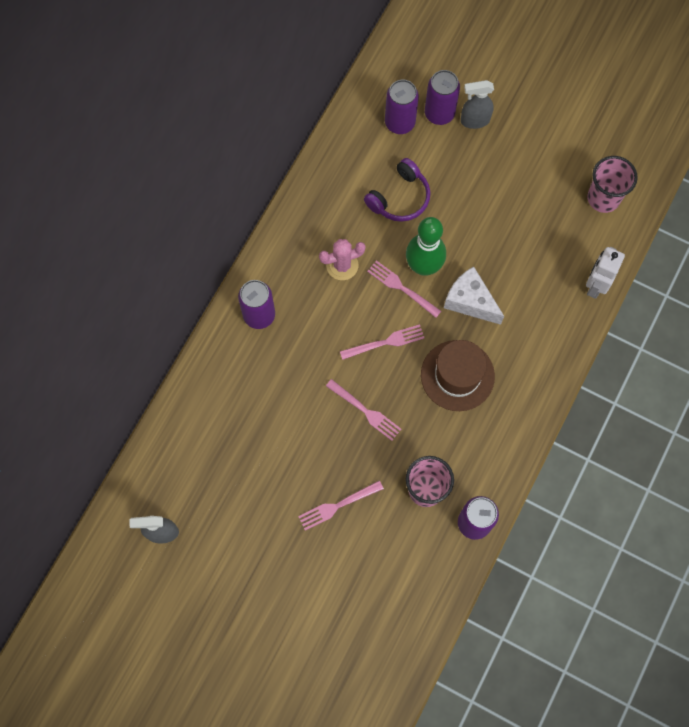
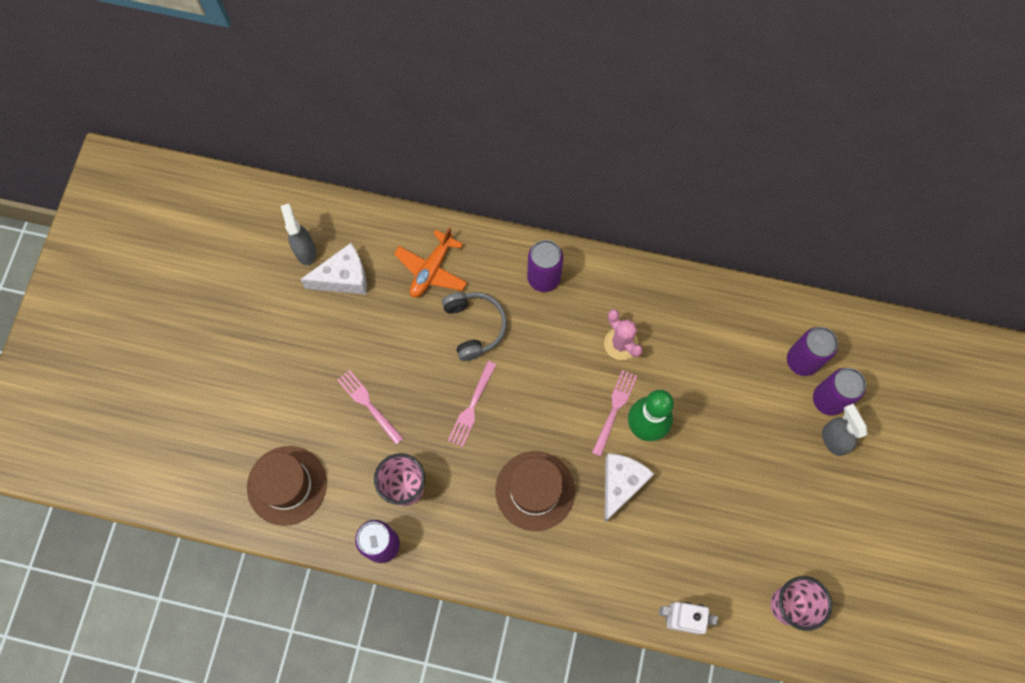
camera: 75 degrees right, 0 degrees up
(202, 501) = (344, 278): none -> white cheese
(219, 415) = (431, 270): none -> orange plane
(288, 389) = (474, 326): none -> grey headphones
(385, 342) = (550, 408): pink fork -> none
(396, 600) = (287, 485): none -> brown hat
(399, 198) = (715, 382): purple headphones -> none

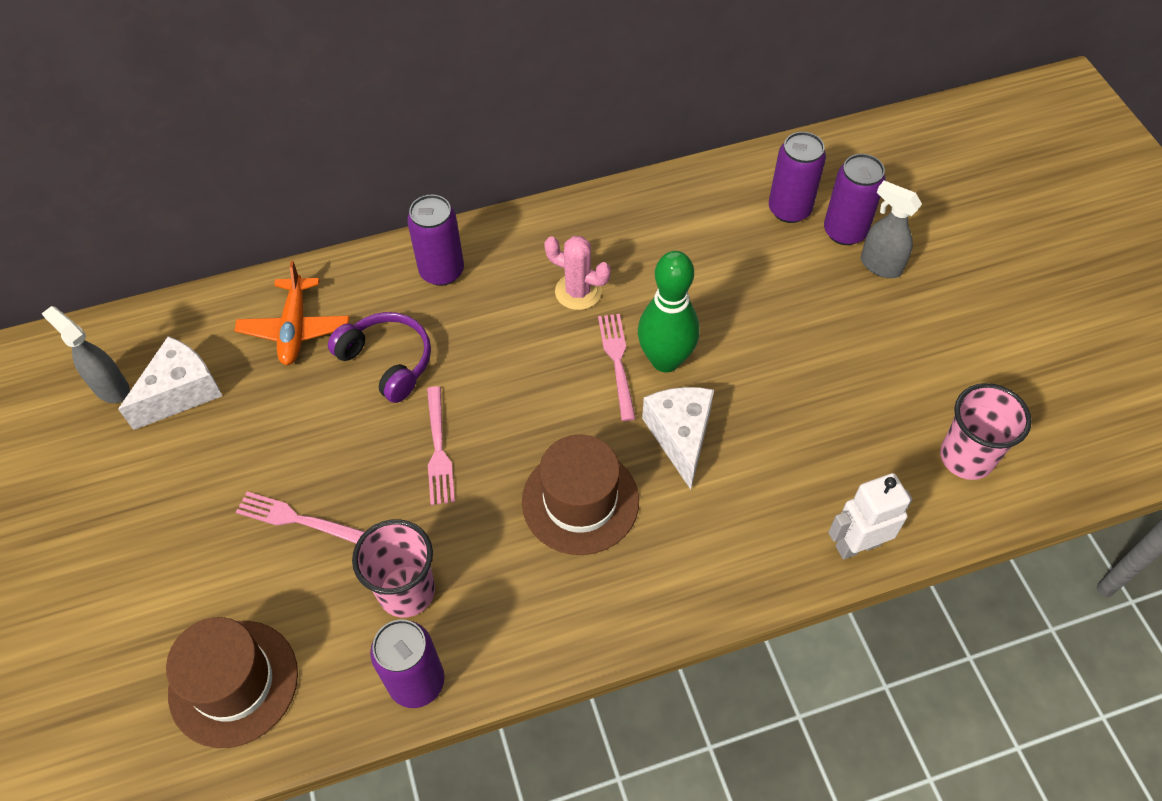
camera: 30 degrees left, 15 degrees down
(474, 326) = (387, 361): grey headphones -> purple headphones

